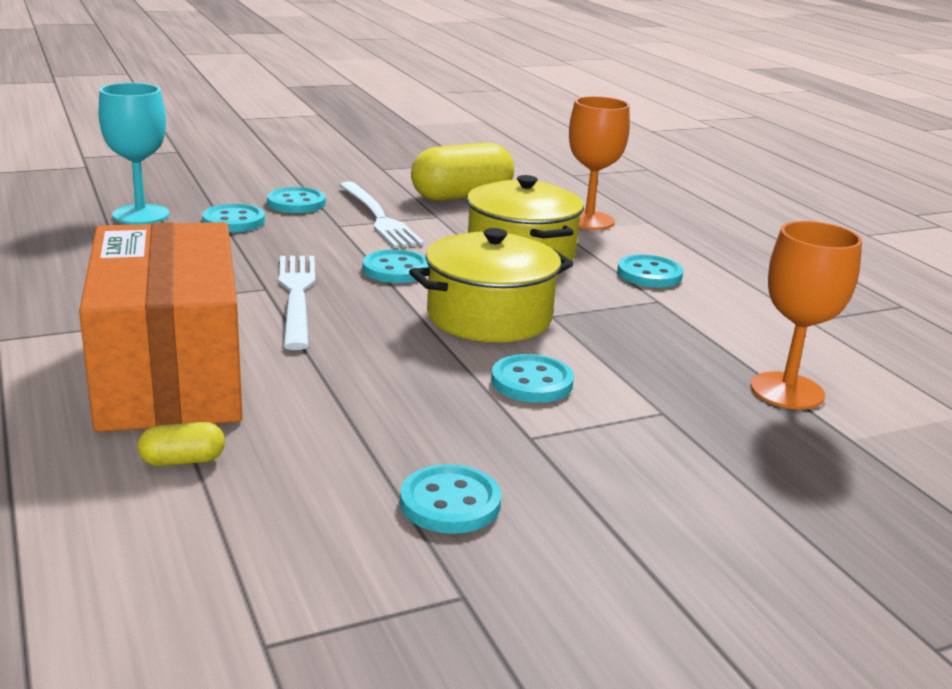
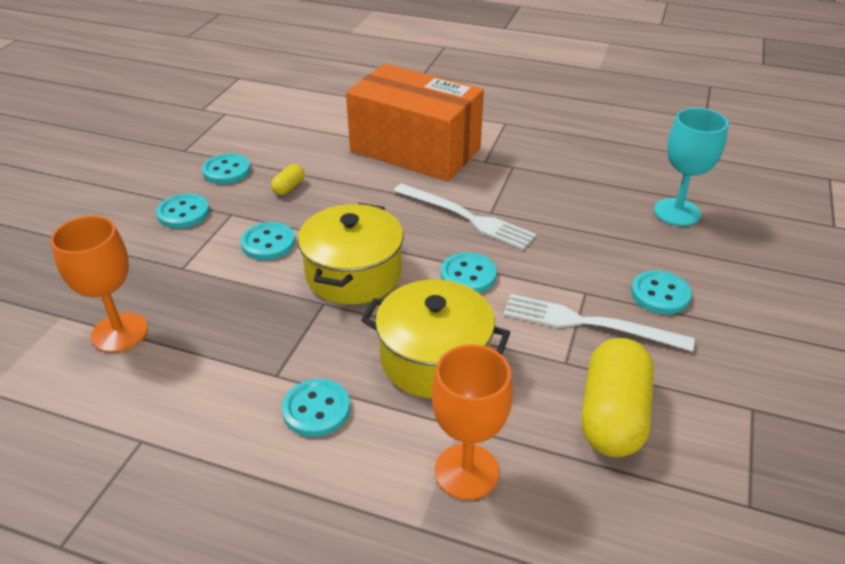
camera: 135 degrees right, 15 degrees up
(183, 460) = (340, 131): yellow capsule -> yellow capsule (289, 187)
(233, 221) = (633, 246): turquoise button -> turquoise button (183, 213)

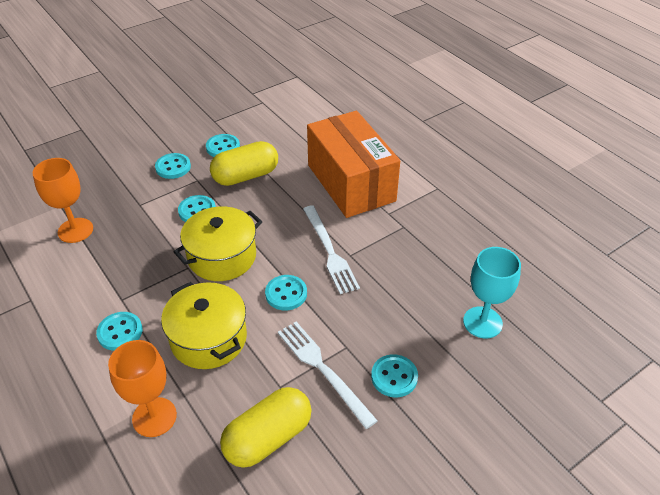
camera: 35 degrees right, 5 degrees up
(289, 187) = (245, 176): yellow capsule -> yellow capsule, size x2.29

